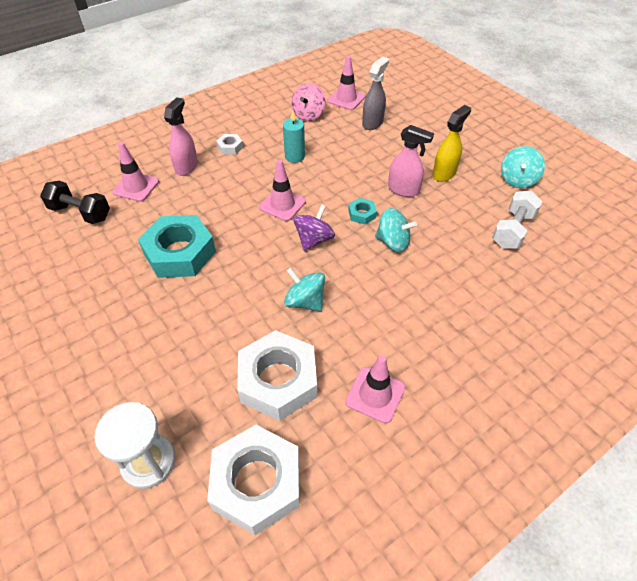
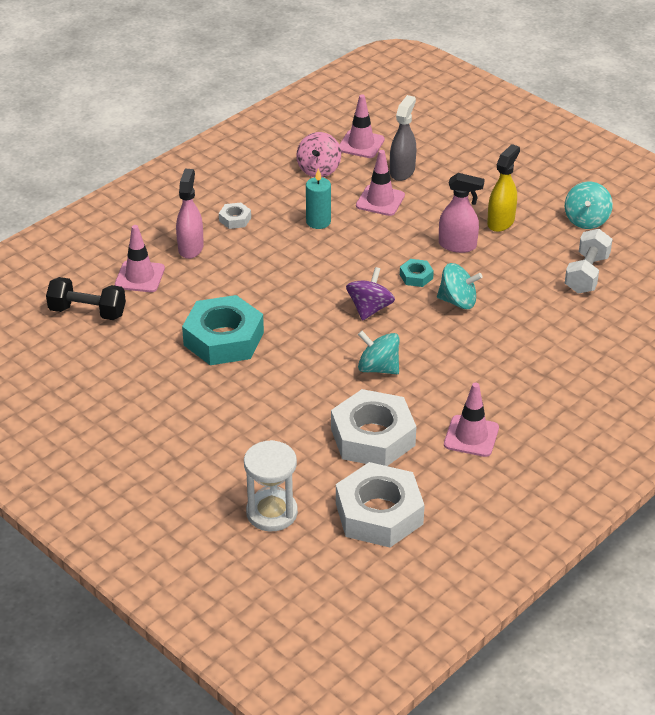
camera: 10 degrees left, 10 degrees down
(282, 204) = (322, 277): pink traffic cone -> pink traffic cone (380, 201)

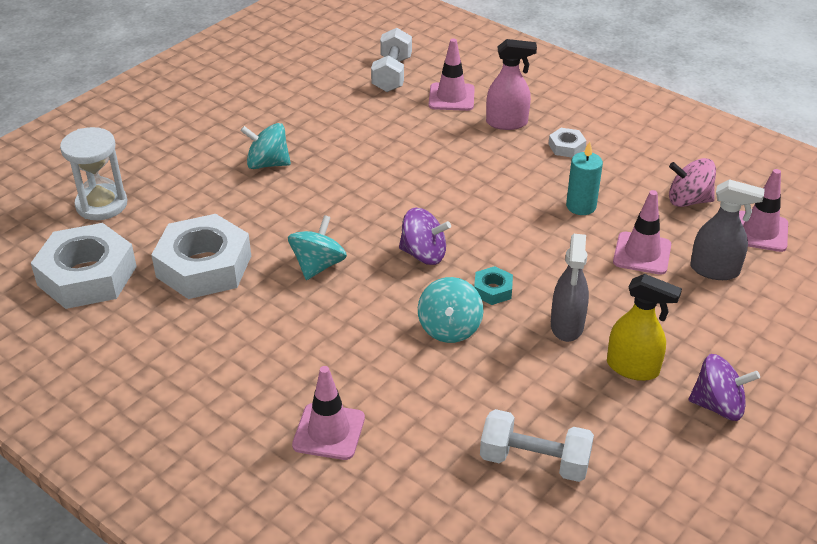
camera: 85 degrees right, 0 degrees up
(87, 312) = (392, 74): black dumbbell -> white dumbbell
(223, 339) = (359, 156): turquoise nut -> none
(457, 245) = (567, 326): pink spray bottle -> grey spray bottle
(471, 436) = (199, 344): pink traffic cone -> pink traffic cone (329, 432)
(535, 193) = (718, 406): none -> purple spinning top
(586, 220) = (669, 464): turquoise spinning top -> turquoise spinning top (267, 164)

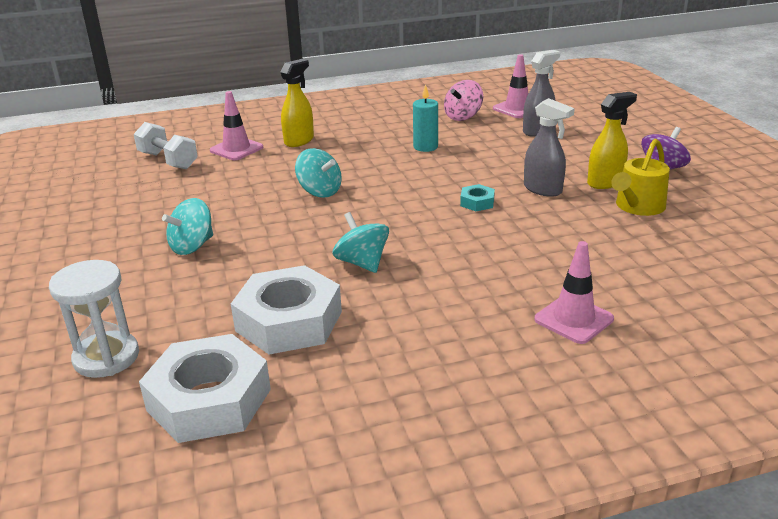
camera: 55 degrees left, 10 degrees down
(424, 254) = (405, 215): purple spinning top -> none
(449, 328) = (501, 231): turquoise spinning top -> turquoise spinning top (320, 191)
(507, 123) = (299, 141): pink spray bottle -> yellow spray bottle
(534, 461) = (670, 243): white dumbbell -> none
(566, 147) = (356, 131): white nut -> none
(597, 411) = (637, 206): none -> yellow watering can
(642, 253) = (497, 145): pink traffic cone -> none

